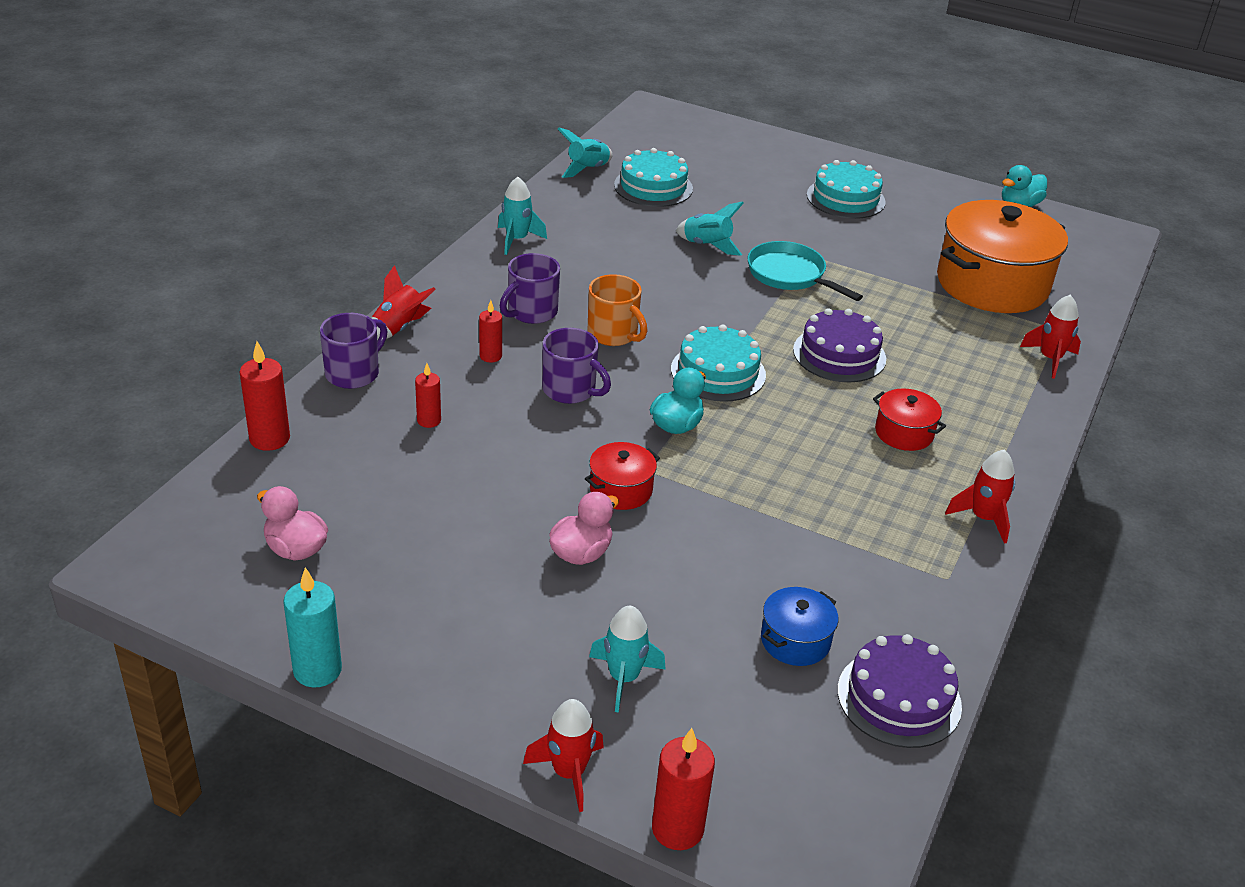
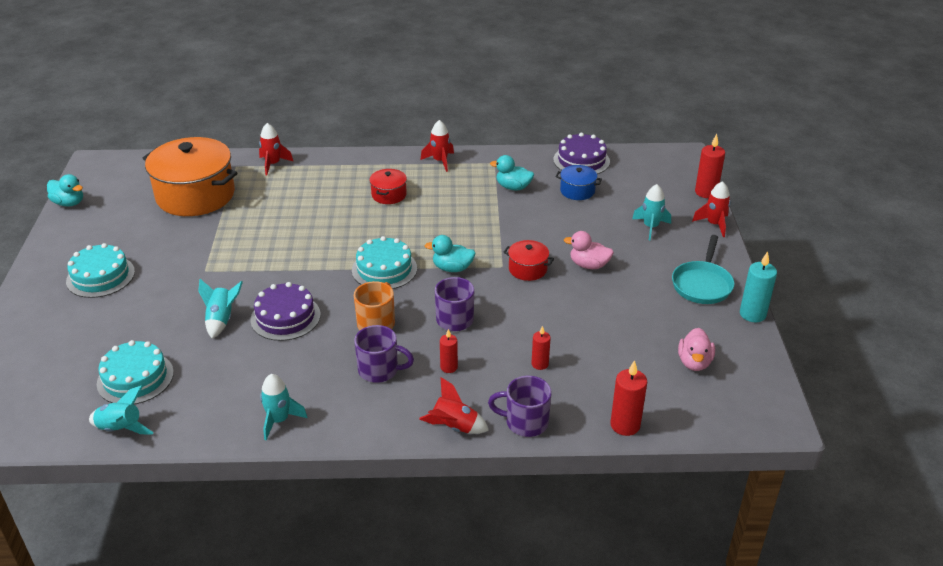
camera: 115 degrees left, 0 degrees up
(790, 275) = (240, 272): turquoise pan -> turquoise pan (702, 284)
(839, 354) = (326, 231): purple cake -> purple cake (285, 317)
(853, 567) = (513, 187): none -> turquoise duck

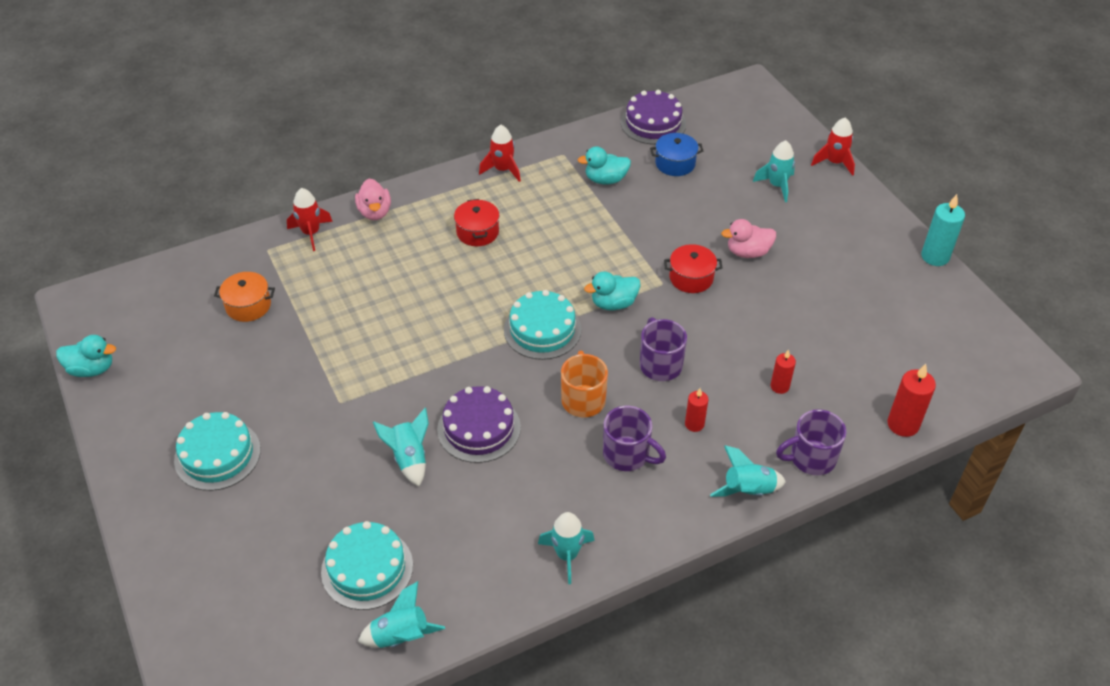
camera: 25 degrees left, 10 degrees up
(195, 195) = (248, 306): orange pot -> orange pot, size x0.45
(380, 370) = (627, 455): purple mug -> purple mug turned 45 degrees clockwise
(454, 427) = (748, 490): red rocket -> turquoise rocket
(694, 362) = (918, 331): pink duck -> pink duck (375, 212)
(702, 284) = (868, 238): turquoise pan -> none
(706, 192) = (802, 125): red candle -> none

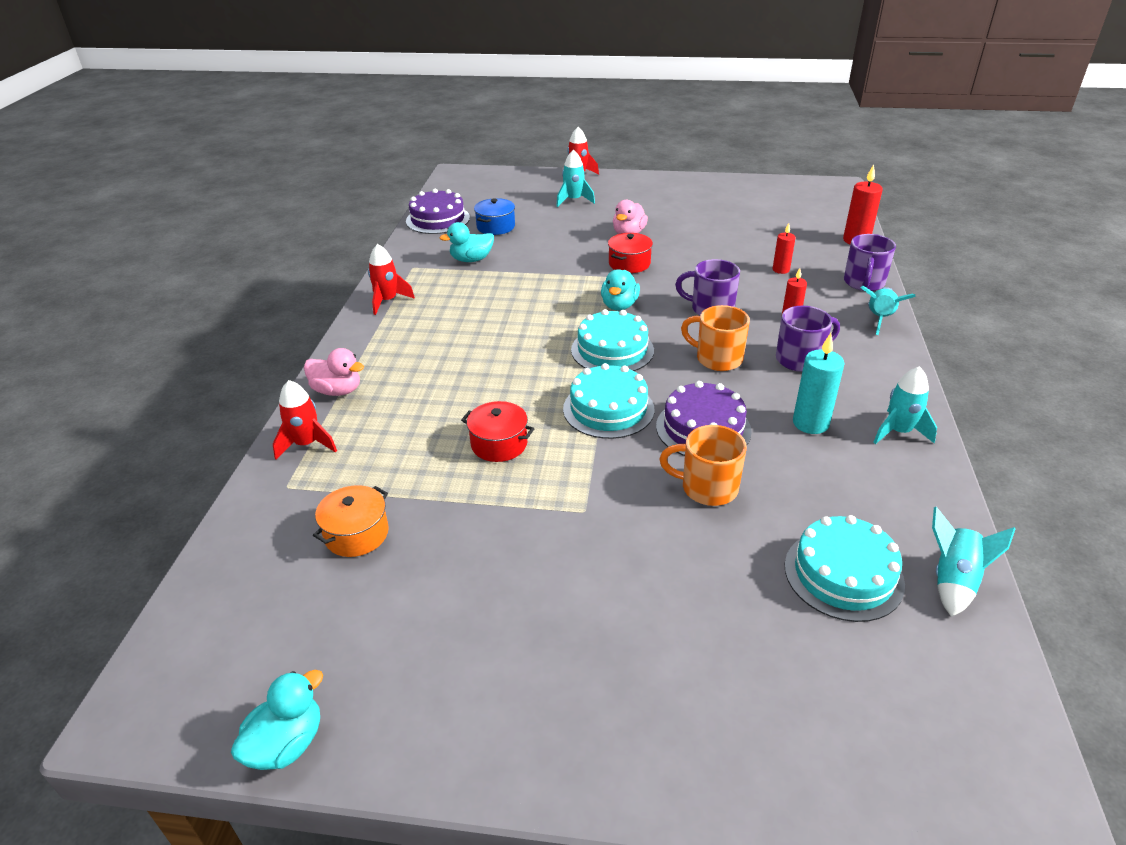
camera: 55 degrees left, 10 degrees down
(217, 455) = (575, 650): turquoise cake -> turquoise cake (608, 409)
(409, 458) = (707, 488): turquoise rocket -> orange mug
(477, 232) = (448, 341): red pot -> red pot (499, 444)
(605, 179) = (471, 259): turquoise duck -> turquoise duck turned 45 degrees clockwise
(935, 257) = (709, 177): turquoise candle -> turquoise candle (810, 423)

